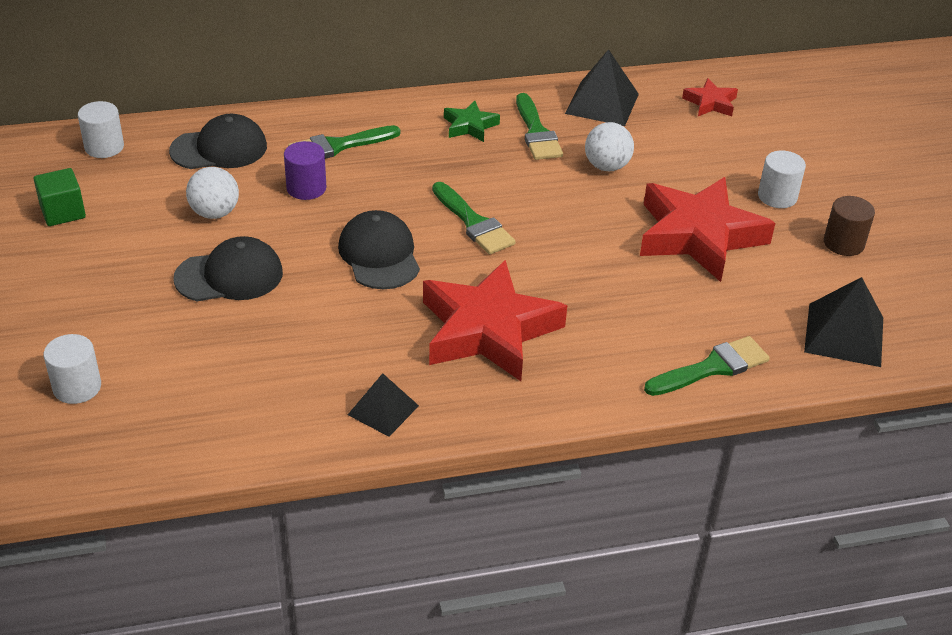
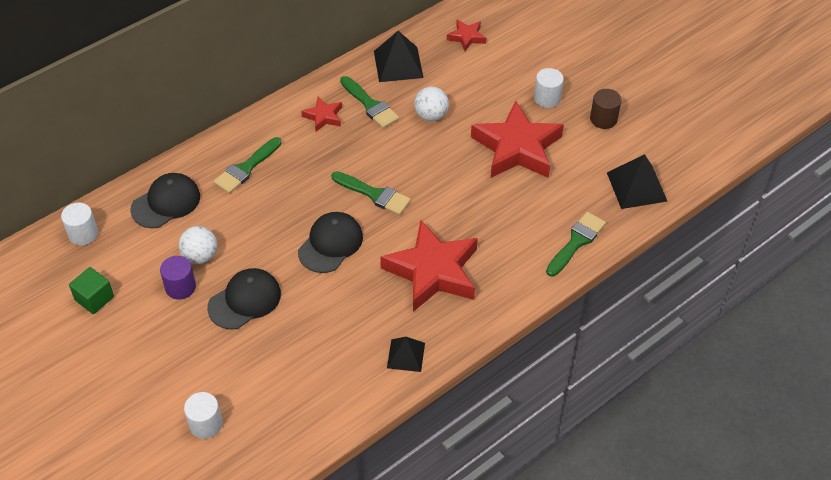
camera: 25 degrees left, 10 degrees up
(306, 188) = (248, 211): purple cylinder -> purple cylinder (180, 287)
(379, 255) = (330, 244): black cap -> black cap turned 75 degrees clockwise
(470, 126) = (323, 117): green star -> red star

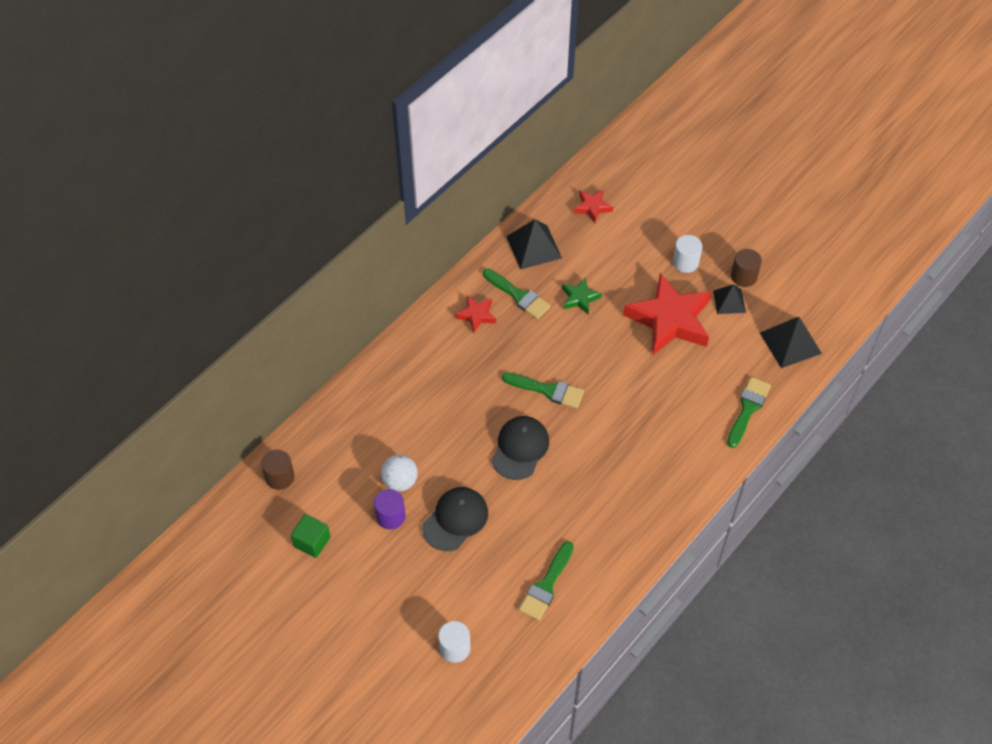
camera: 10 degrees left, 5 degrees up
(83, 234) = (280, 477): white cylinder -> brown cylinder
(166, 203) = (350, 431): black cap -> none
(246, 168) = (417, 382): green brush -> green brush (546, 585)
(406, 355) = (619, 548): black pyramid -> black pyramid (729, 301)
(431, 115) = (580, 298): white ball -> green star
(433, 271) = (623, 461): red star -> none

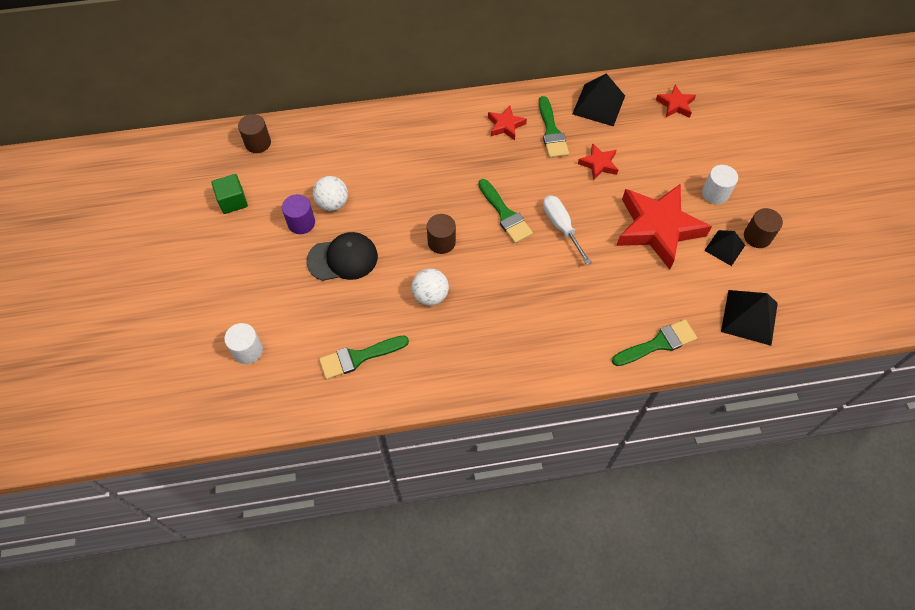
camera: 40 degrees right, 5 degrees up
(520, 448) = (441, 242): black cap -> brown cylinder
(553, 497) = (430, 295): none -> white ball
(580, 298) = (598, 164): green star -> red star
(599, 370) = (561, 227): none -> white screwdriver

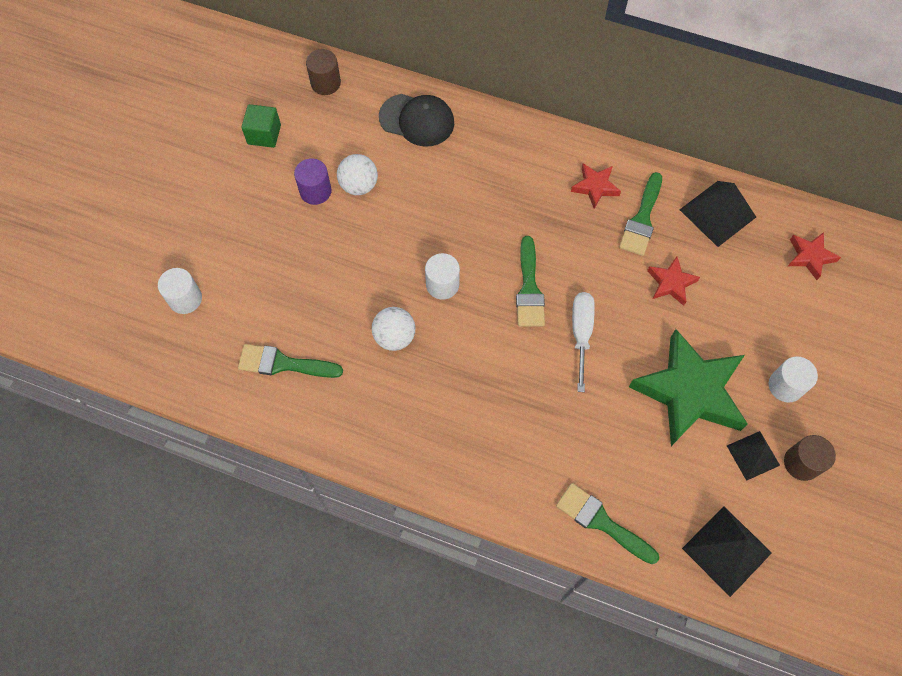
camera: 30 degrees right, 5 degrees up
(343, 259) = (332, 251): black cap -> black cap (417, 120)
(441, 242) = (442, 284): brown cylinder -> white cylinder
(657, 228) = (689, 392): red star -> green star
(658, 343) = (601, 522): green brush -> green brush turned 150 degrees counterclockwise

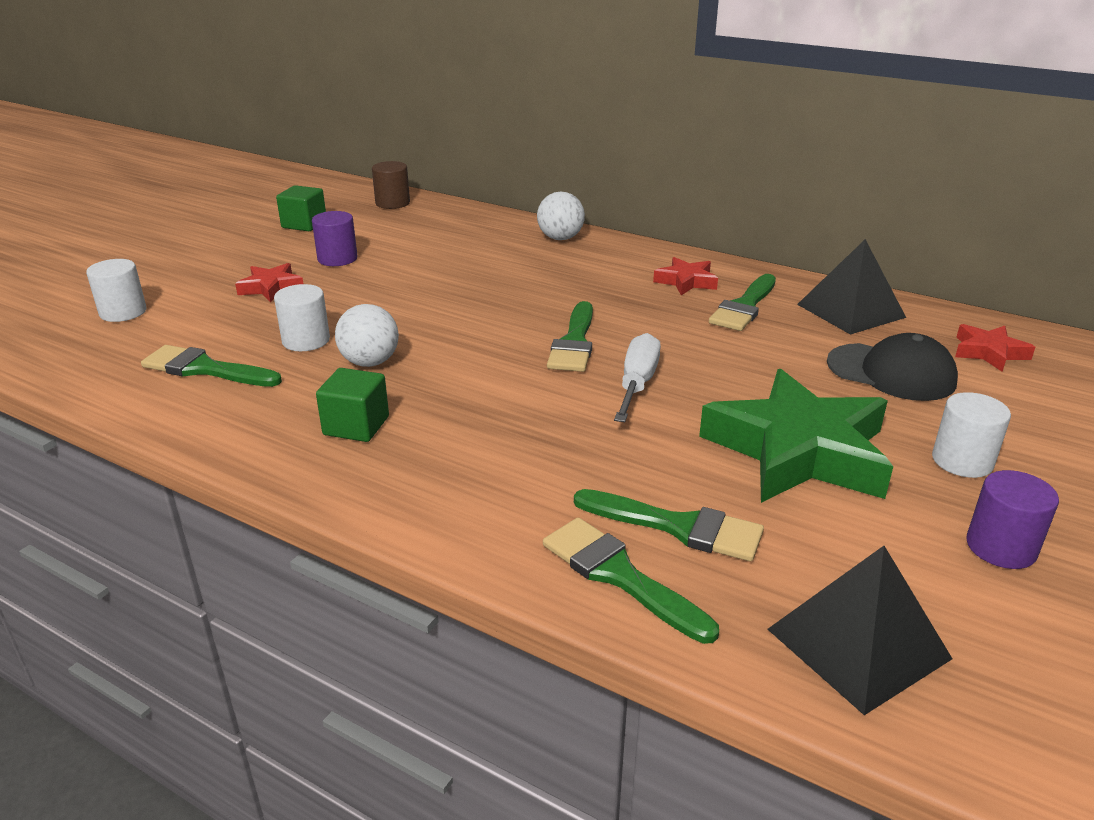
camera: 10 degrees right, 35 degrees down
(359, 185) = (391, 259): white ball -> white ball (560, 238)
(412, 412) = (356, 426): none -> green cube
(417, 120) = (482, 228): black cap -> black cap (891, 372)
(442, 284) = (457, 330): white cylinder -> white cylinder (306, 340)
(627, 476) = (678, 527): none -> green brush
(671, 283) = (779, 355): red star -> red star (271, 287)
(753, 455) = (908, 528): black pyramid -> none
(801, 463) = (1001, 547): brown cylinder -> purple cylinder

